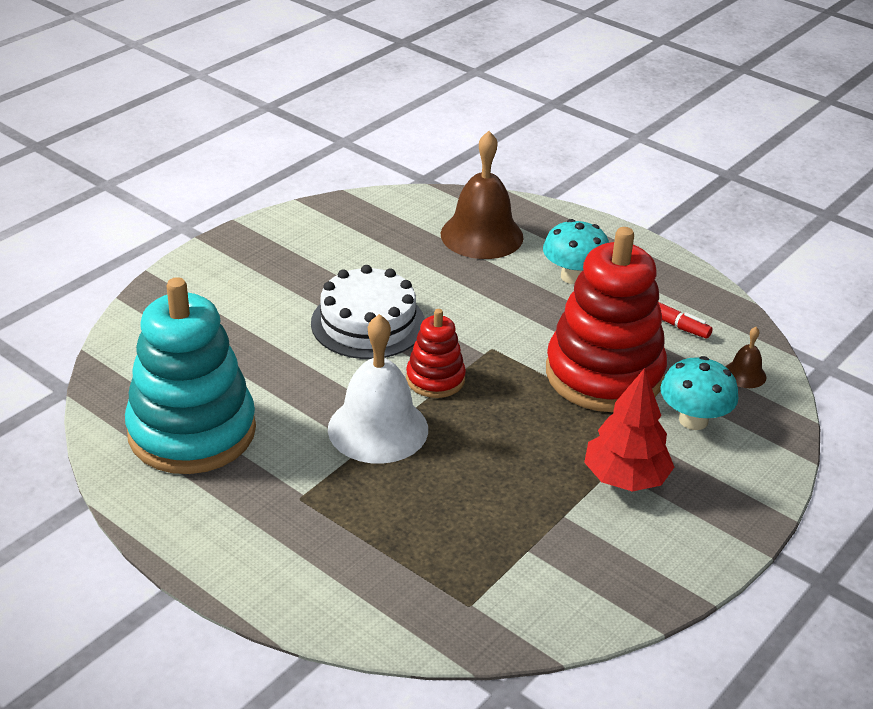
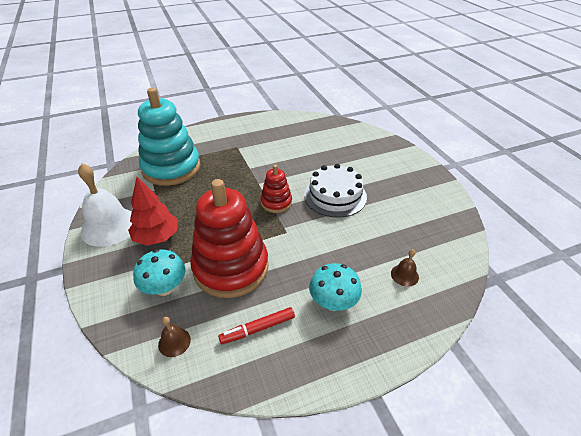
camera: 120 degrees right, 5 degrees up
(192, 431) = (293, 133): turquoise stacking toy -> turquoise stacking toy (171, 168)
(378, 429) = (257, 175): white bell -> white bell (109, 226)
(482, 235) = (404, 275): brown bell -> brown bell, size x0.45

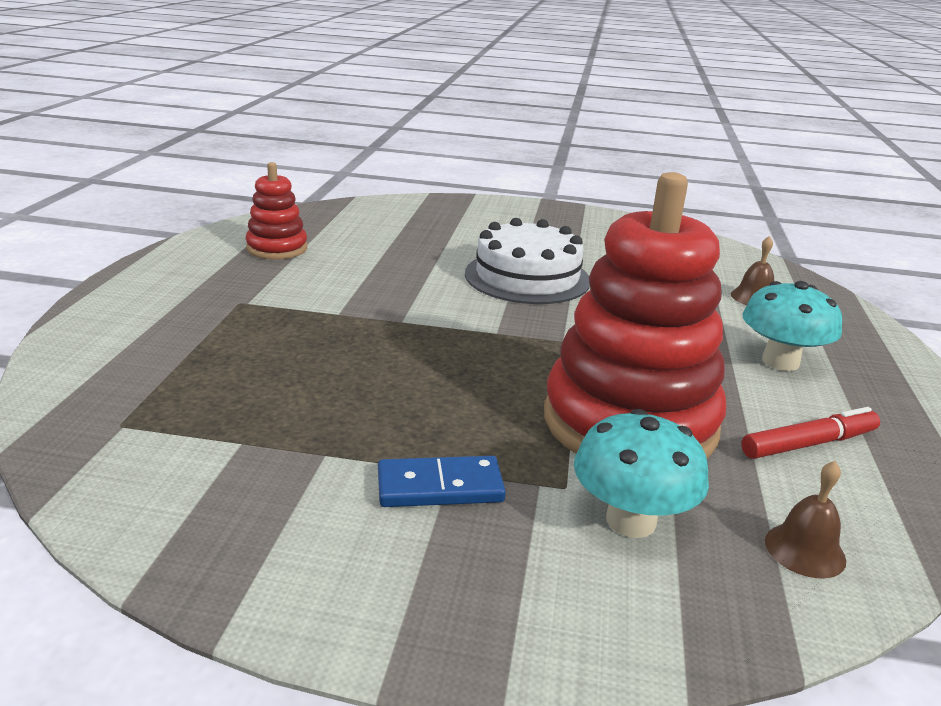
camera: 60 degrees left, 15 degrees down
(109, 226) = (304, 555): white bell -> none
(157, 237) = (440, 486): red tree -> blue domino
(171, 168) = (186, 394): turquoise stacking toy -> none
(257, 329) = (809, 444): red marker -> red marker turned 120 degrees counterclockwise
(276, 202) = (485, 324): red stacking toy -> red stacking toy (277, 248)

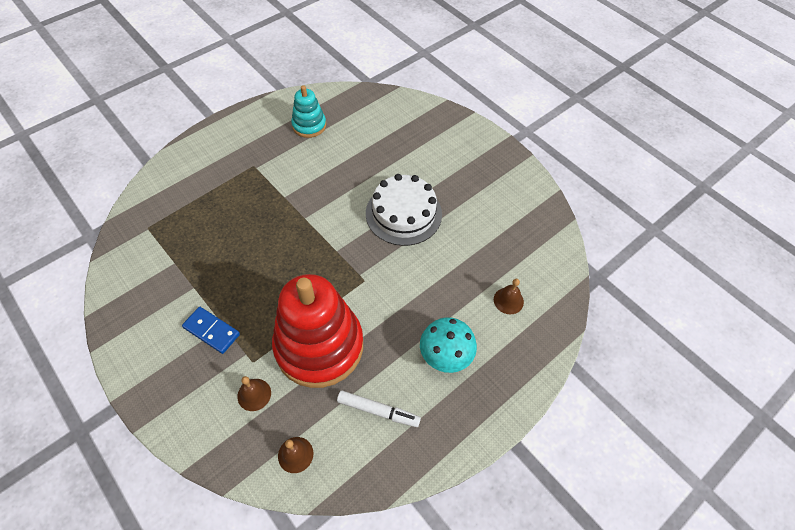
camera: 40 degrees right, 30 degrees up
(277, 248) = (309, 125): red stacking toy -> turquoise stacking toy
(631, 520) = (254, 394): turquoise mushroom -> brown bell
(809, 444) = (378, 411): red marker -> white marker

